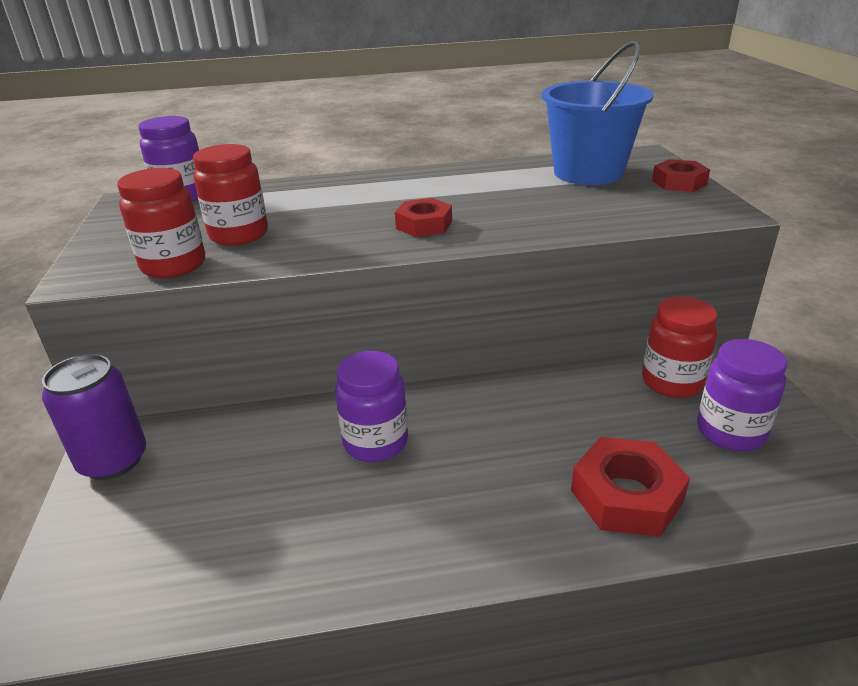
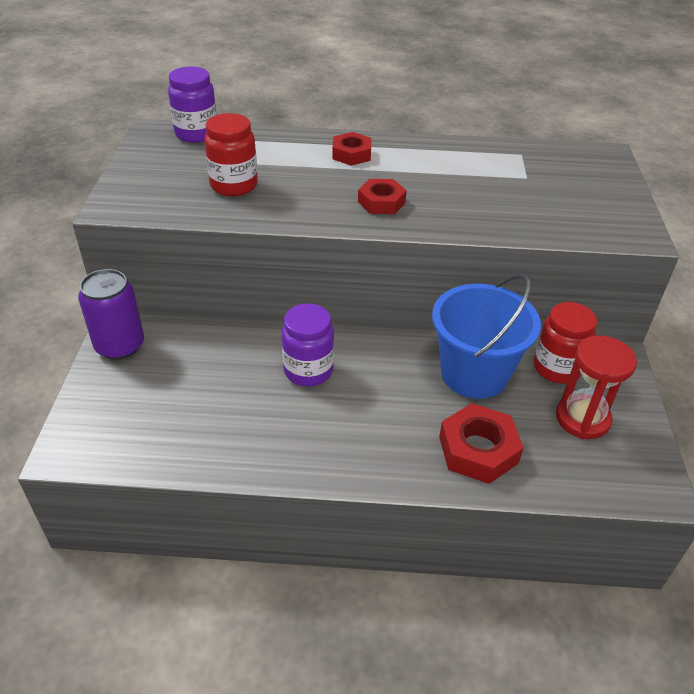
camera: 10 degrees right, 10 degrees up
(174, 265) = (180, 208): red jar -> none
(588, 173) = (544, 168): blue bucket -> blue bucket (474, 374)
(679, 182) = (618, 194): red nut -> red nut (351, 154)
(730, 432) = (582, 418): purple jar -> red hourglass

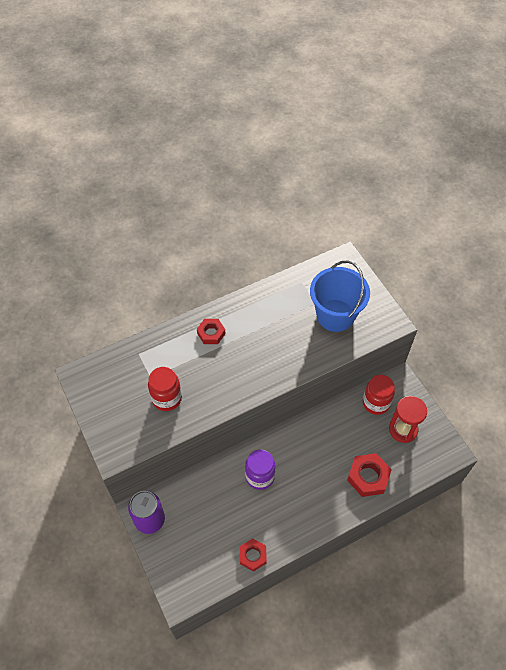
camera: 30 degrees left, 15 degrees up
(196, 134) = (107, 363): purple jar -> none
(381, 202) = (255, 367): red nut -> red nut (253, 556)
(474, 374) = (340, 430): blue bucket -> blue bucket (335, 315)

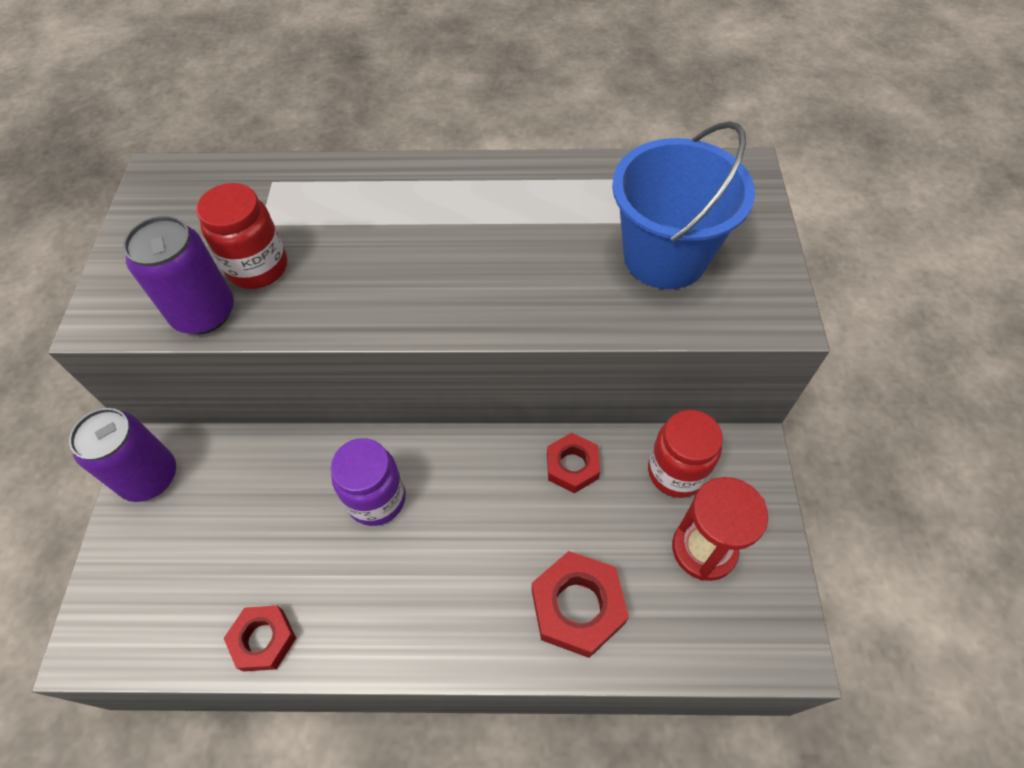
camera: 30 degrees right, 0 degrees up
(159, 430) = (204, 313): none -> purple can
(211, 333) = (413, 197): red nut -> red nut (572, 466)

